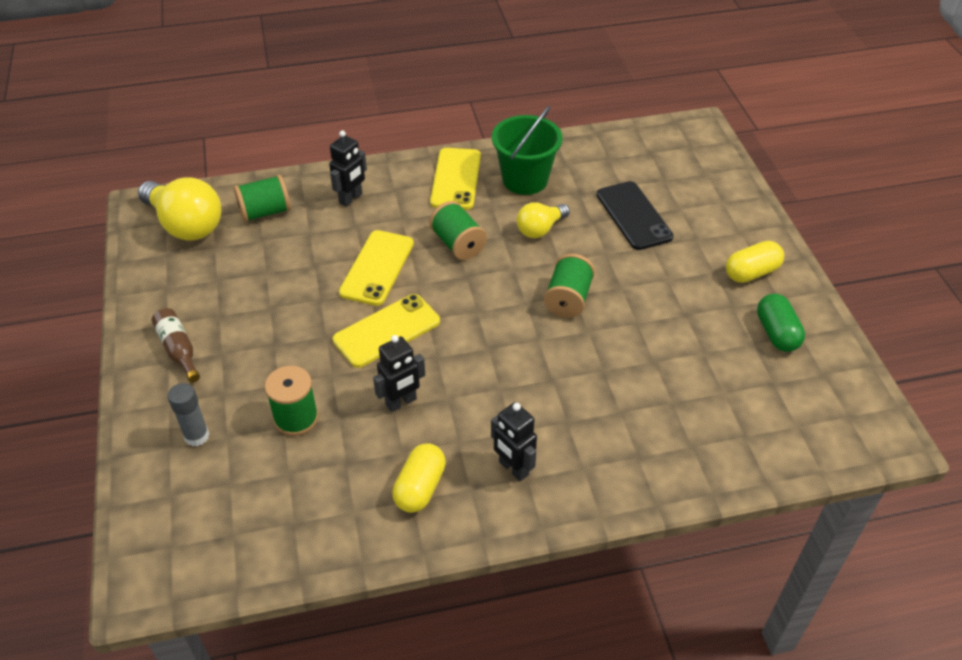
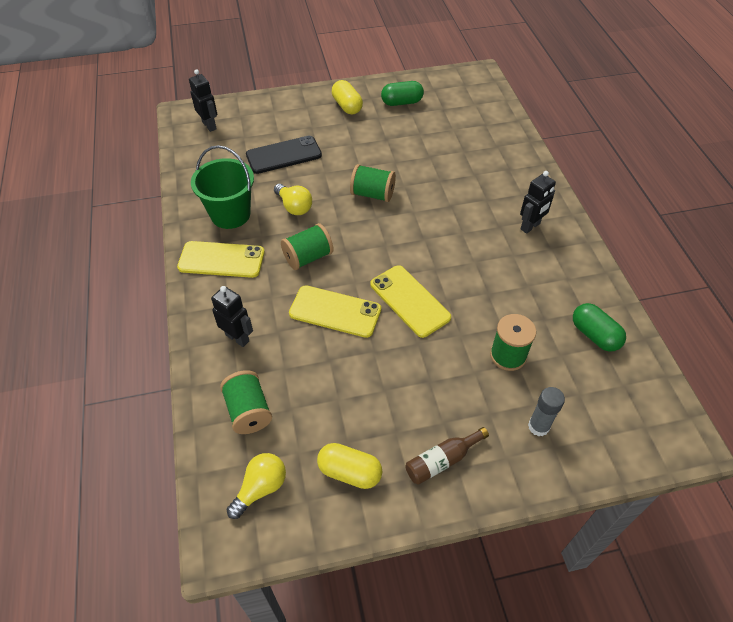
camera: 90 degrees left, 5 degrees up
(186, 225) = (261, 488): yellow light bulb -> yellow light bulb, size x0.58
(313, 516) = (594, 335): none -> green capsule
(401, 402) = (482, 288): black robot -> black robot (209, 125)
(420, 487) = (556, 275): yellow capsule -> yellow capsule (349, 472)

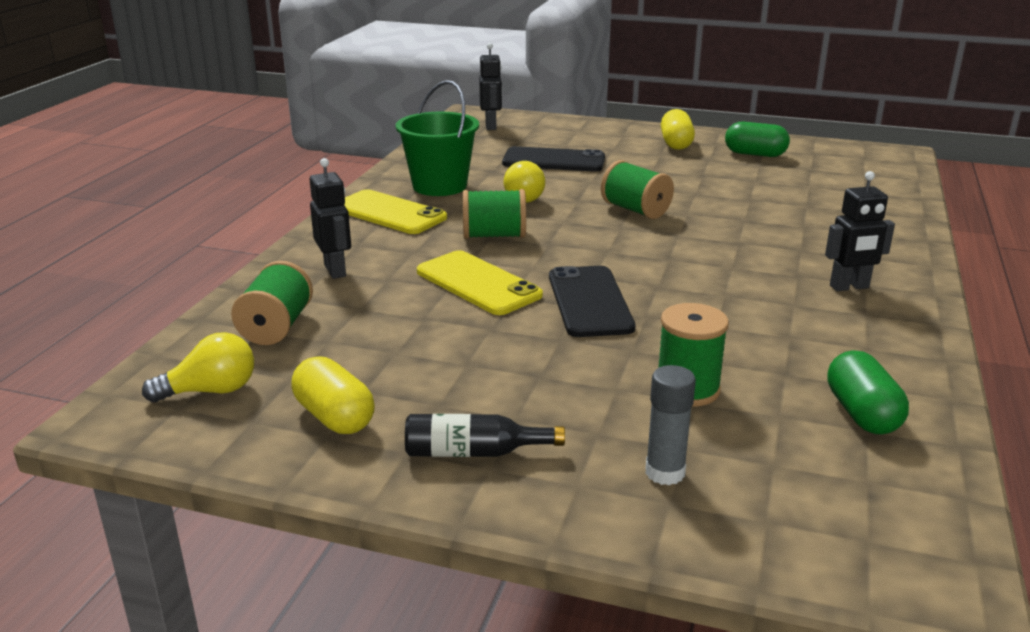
camera: 30 degrees right, 25 degrees down
(409, 301) = (589, 302): yellow phone -> black phone
(442, 460) = (473, 452): brown bottle -> black bottle

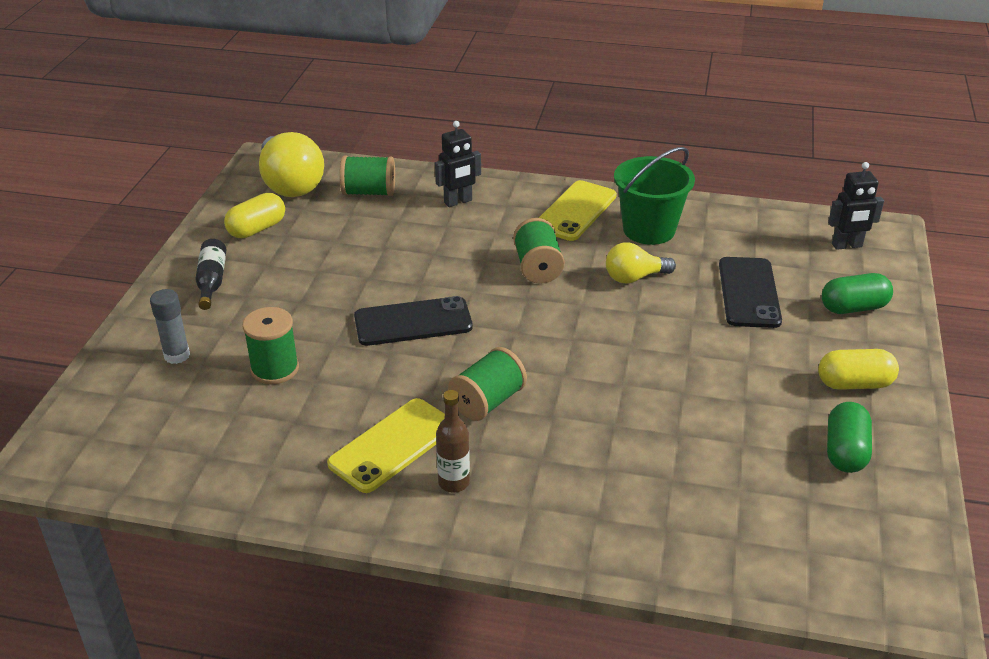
camera: 85 degrees right, 10 degrees up
(211, 391) = (290, 184): yellow light bulb -> yellow light bulb, size x1.73
(478, 283) = (442, 266): yellow phone -> yellow phone (393, 445)
(635, 210) = (620, 348): green spool -> green spool (488, 402)
(849, 287) = (454, 482): black robot -> brown bottle
(862, 414) = (231, 456): green capsule -> green capsule (853, 308)

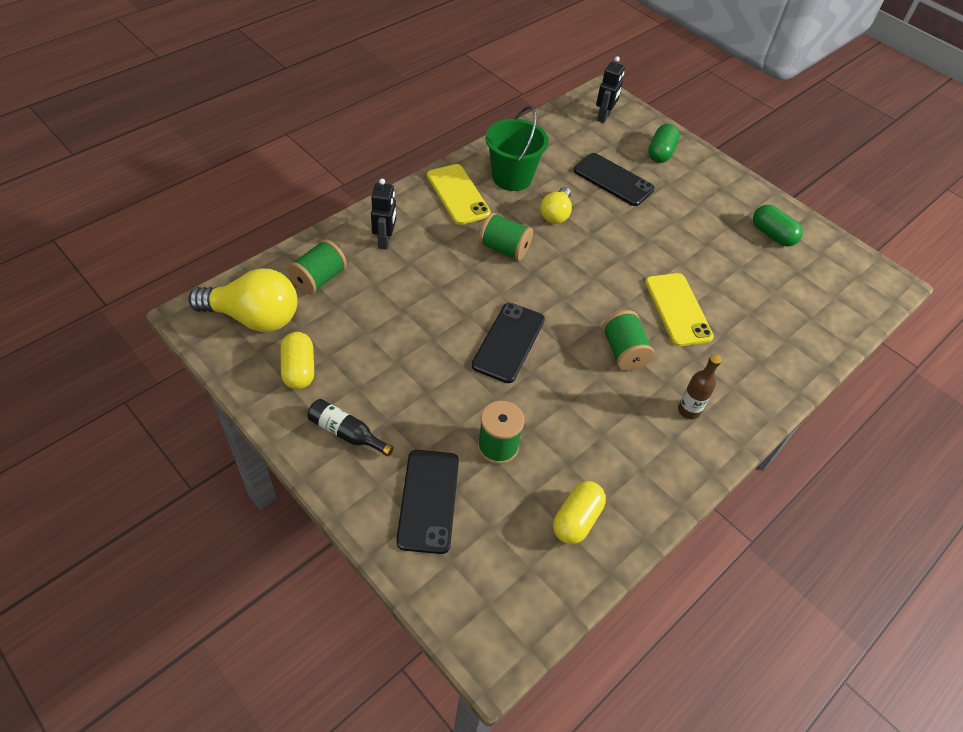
camera: 60 degrees left, 15 degrees up
(177, 355) = (428, 500): grey glue stick -> black phone
(393, 445) = (632, 422): yellow phone -> yellow phone (678, 309)
(854, 384) = (723, 196): yellow capsule -> yellow capsule (576, 519)

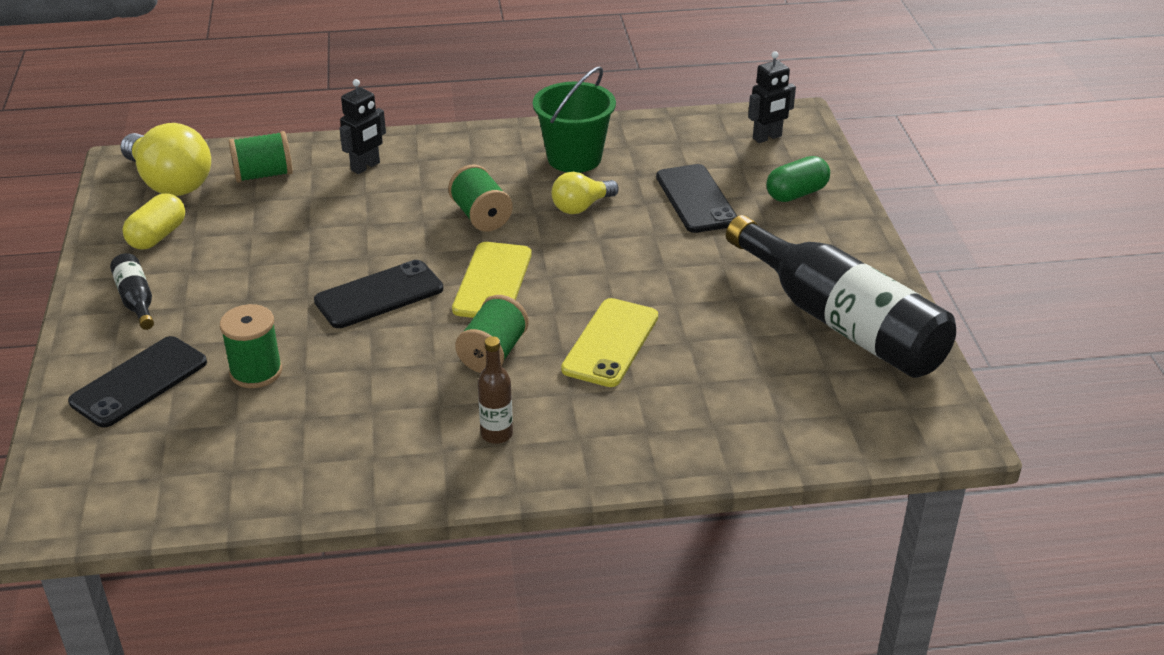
camera: 40 degrees right, 15 degrees down
(458, 194) = (493, 154): yellow phone -> yellow phone (493, 282)
(576, 519) = (252, 464): yellow capsule -> none
(772, 235) = (841, 322): green capsule -> black bottle

